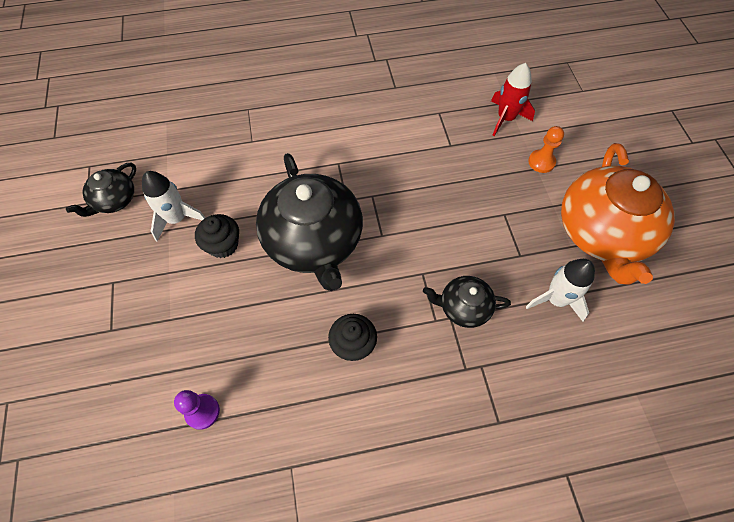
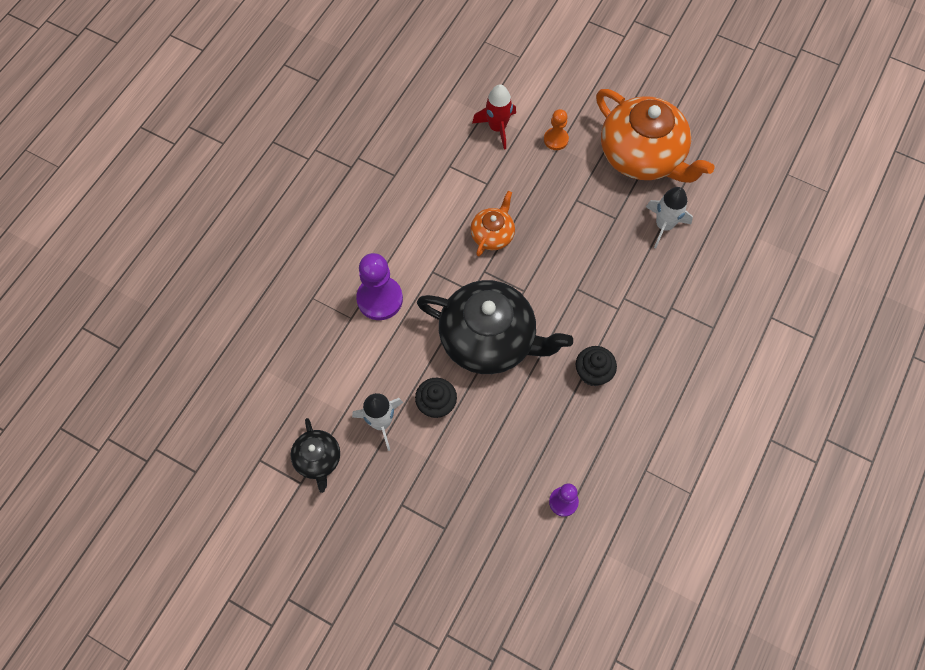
camera: 50 degrees left, 5 degrees up
(283, 147) = (380, 299): none -> purple pawn
(410, 179) = (492, 234): none -> orange teapot
(463, 307) = (623, 284): black teapot -> none

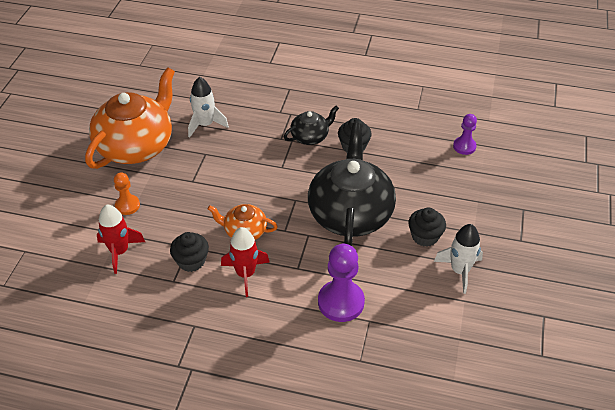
camera: 105 degrees left, 20 degrees down
(318, 459) = (516, 308): black teapot -> black teapot (310, 137)
(439, 225) = (245, 274): none -> red rocket
(468, 183) = (191, 261): none -> black cupcake

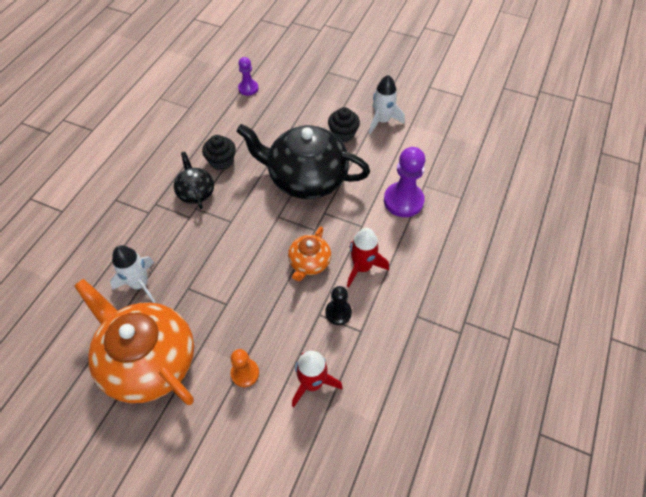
camera: 80 degrees left, 10 degrees up
(191, 261) = (338, 313): black cupcake -> black pawn

